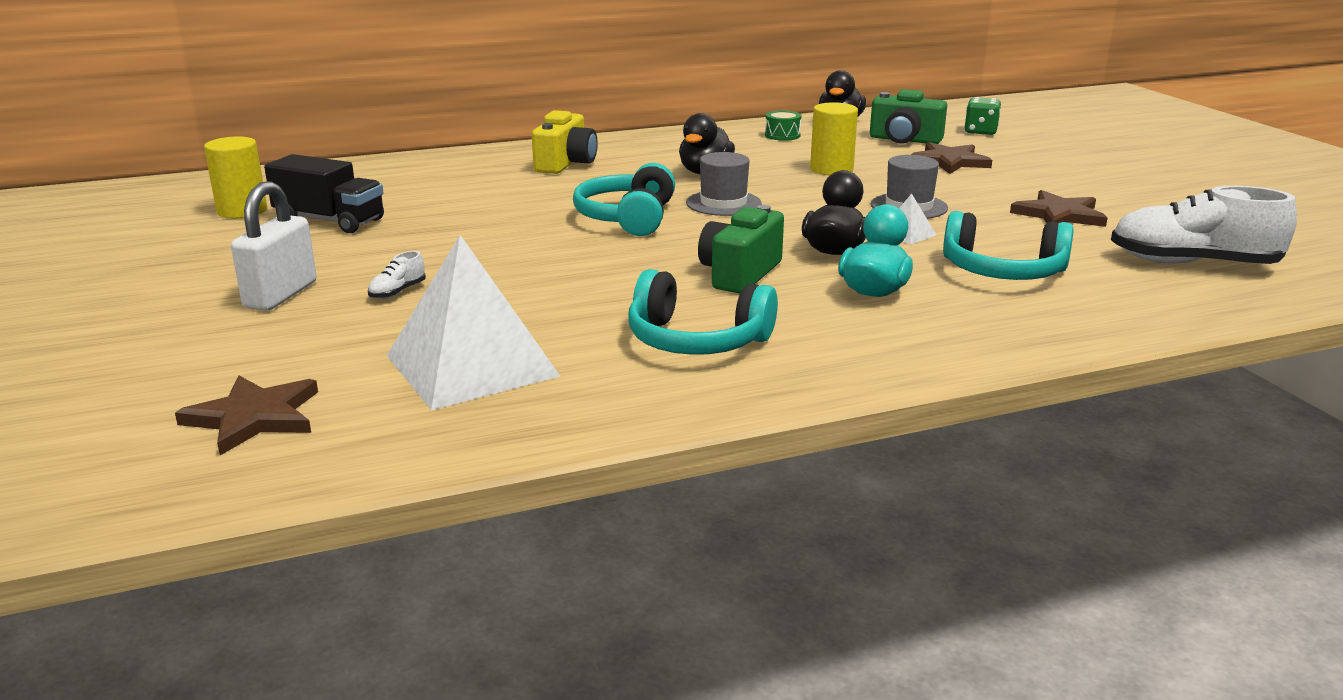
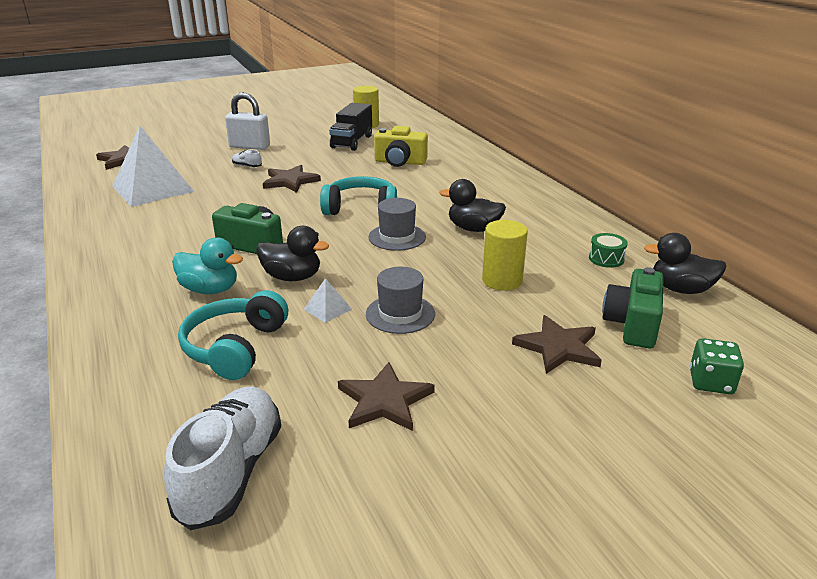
camera: 85 degrees right, 5 degrees up
(497, 259) = (290, 181): none -> brown star
(566, 164) = (477, 184): yellow camera -> yellow camera (400, 162)
(696, 340) = (156, 235): turquoise headphones -> none

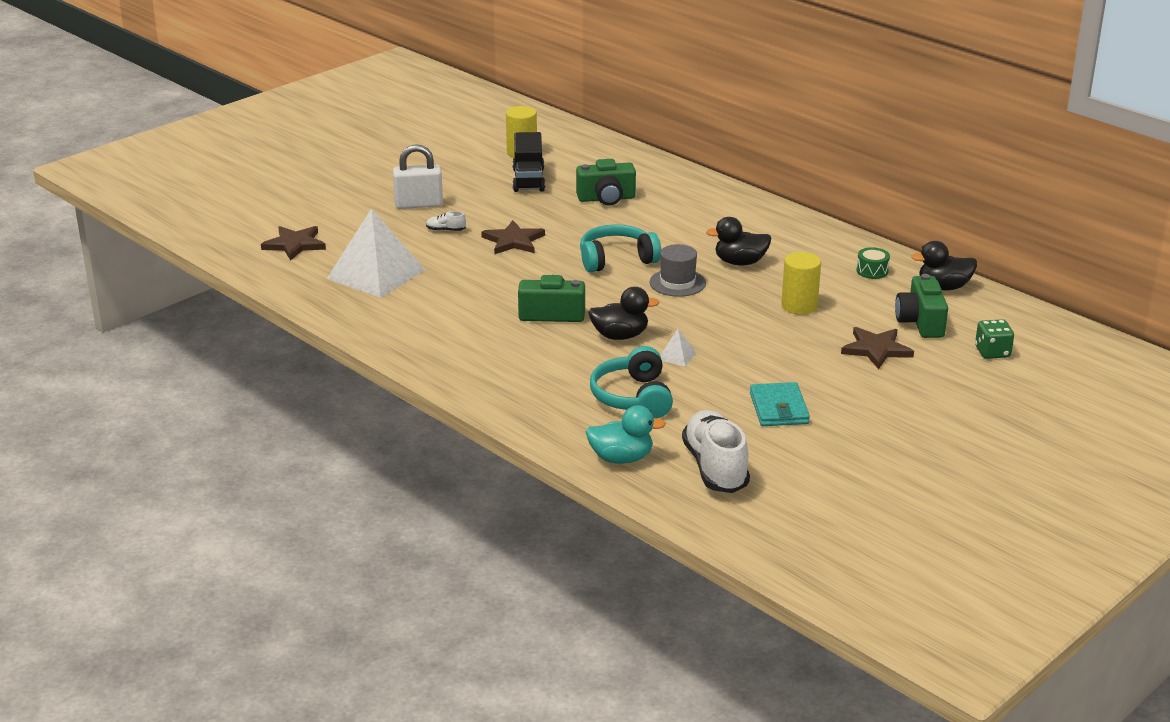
camera: 20 degrees left, 0 degrees up
(210, 290) = (560, 359): turquoise duck -> turquoise duck (621, 458)
(384, 400) = (779, 408): brown star -> turquoise wallet
(400, 162) = (606, 199): yellow camera -> green camera
(400, 314) = (738, 348): grey hat -> none

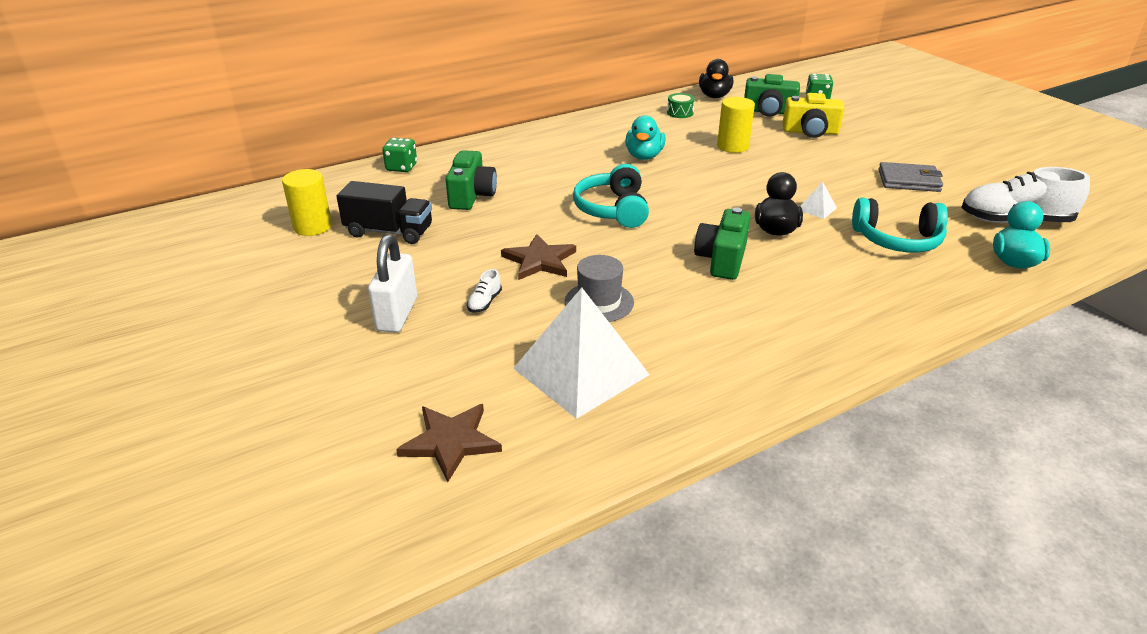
camera: 75 degrees left, 5 degrees up
(641, 162) = (401, 167): none -> green dice
(677, 283) = (674, 188): grey hat -> grey hat (599, 302)
(740, 262) = (644, 156): black duck -> turquoise duck
(779, 408) = (908, 181): turquoise wallet -> grey wallet
(876, 349) = (810, 132): brown star -> yellow camera

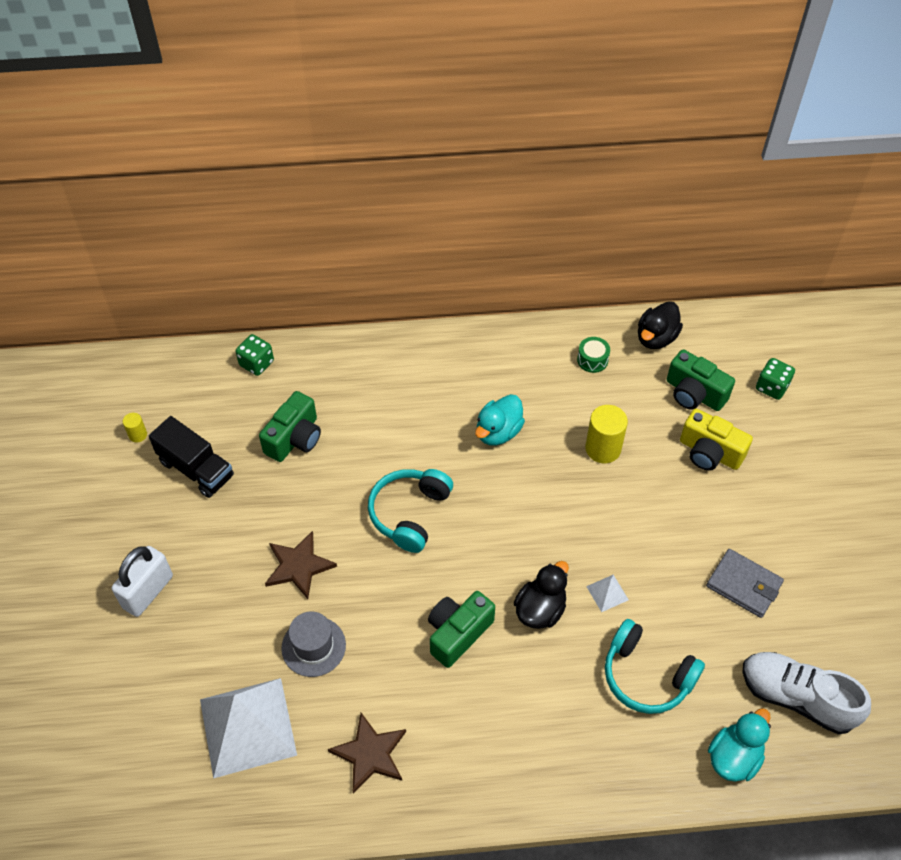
camera: 25 degrees right, 20 degrees up
(312, 227) = (138, 435): yellow cylinder -> yellow cylinder, size x0.52
(450, 442) = (114, 760): brown star -> brown star (370, 754)
(484, 302) = (222, 606): white shoe -> none

